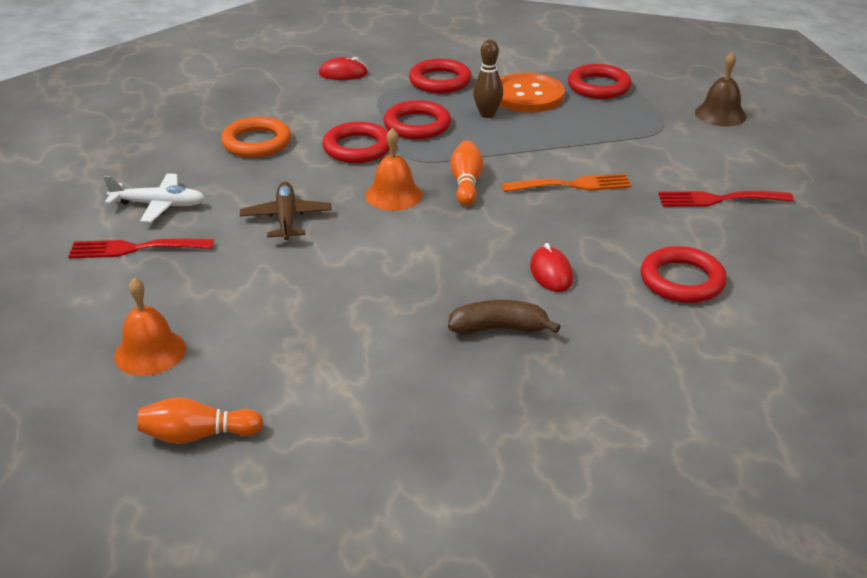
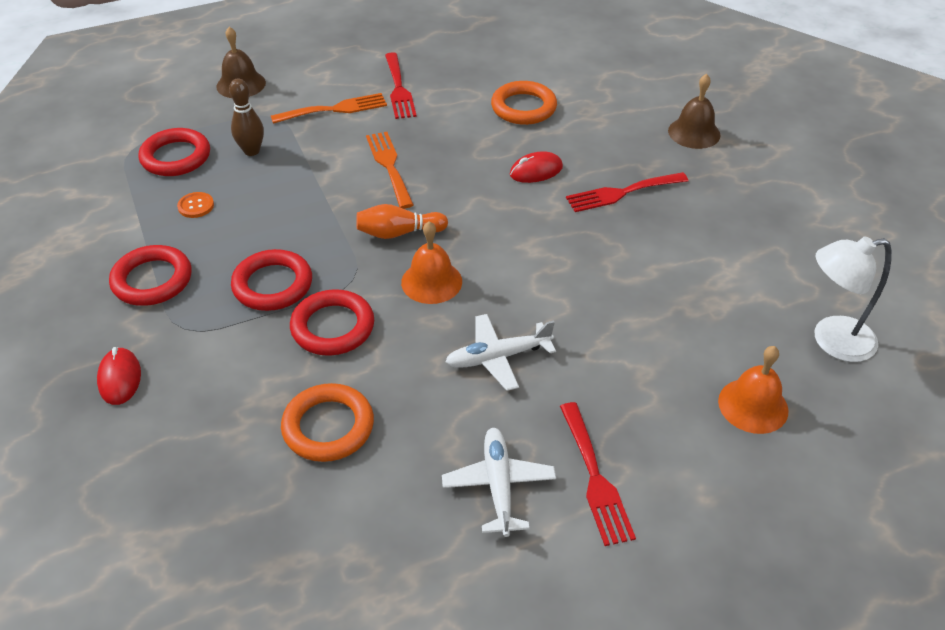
camera: 100 degrees left, 10 degrees up
(197, 435) = (832, 341): orange bowling pin -> white lamp
(286, 219) = (498, 357): brown plane -> white plane
(487, 114) = (243, 232): brown bowling pin -> brown bowling pin (252, 151)
(499, 329) = (622, 193): brown banana -> red fork
(527, 95) = (196, 206): orange button -> orange button, size x0.42
(621, 419) = (694, 133): none -> brown bell
(676, 160) = (335, 109): none -> orange fork
(682, 280) = (523, 107): red ring -> orange ring

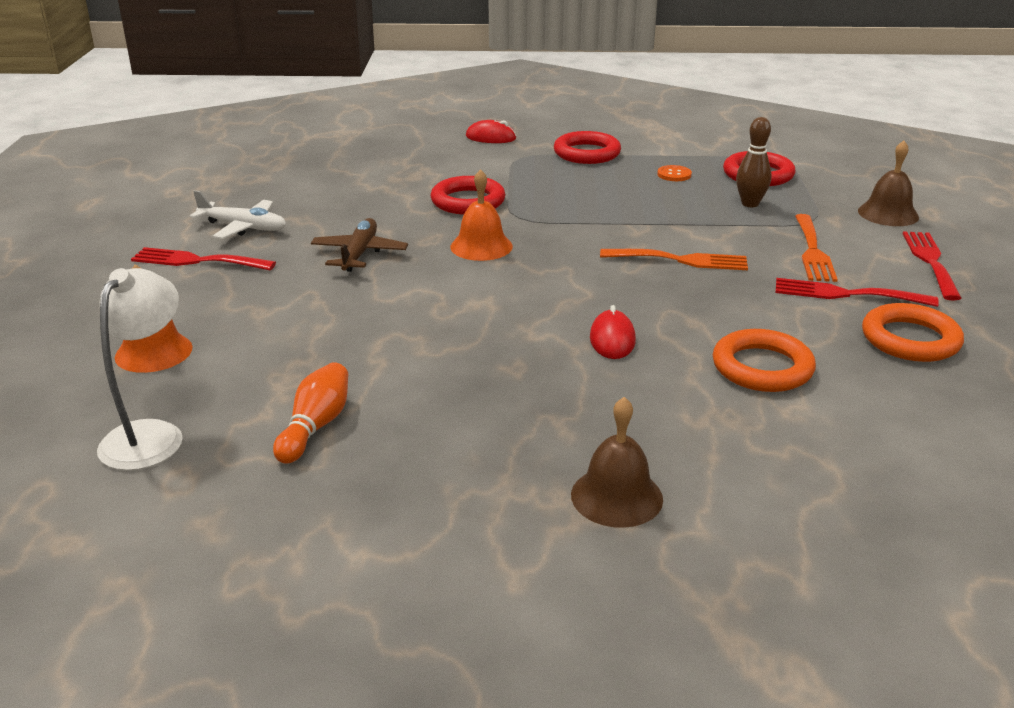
camera: 115 degrees right, 15 degrees down
(273, 285) = (541, 188): red ring -> none
(328, 427) = (370, 186): orange ring -> orange ring (910, 339)
(399, 233) = (564, 245): orange bowling pin -> orange bowling pin (315, 426)
(498, 357) = (359, 254): white plane -> brown plane
(622, 193) = (524, 384): red fork -> red fork (930, 261)

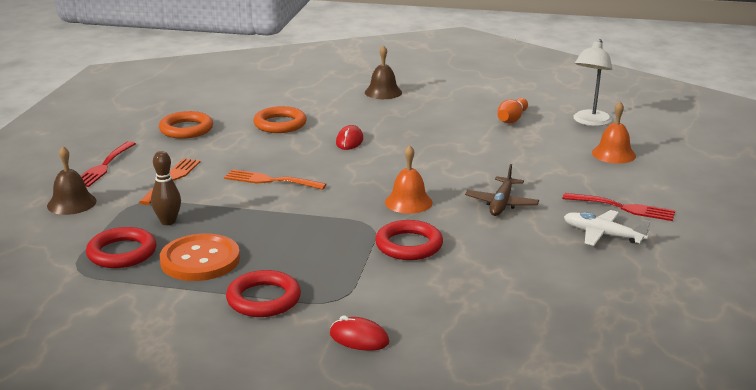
camera: 170 degrees left, 5 degrees down
(674, 174) = (200, 260): orange button -> orange button, size x2.37
(846, 294) = (188, 152): red fork -> none

